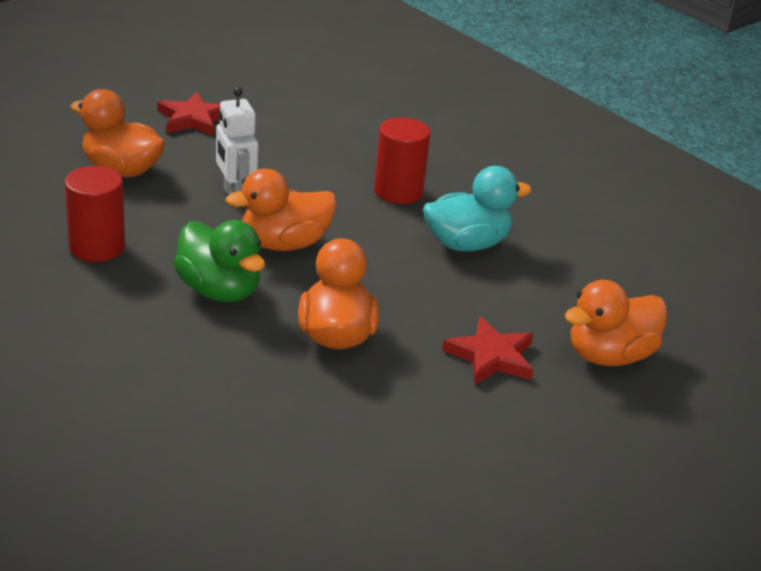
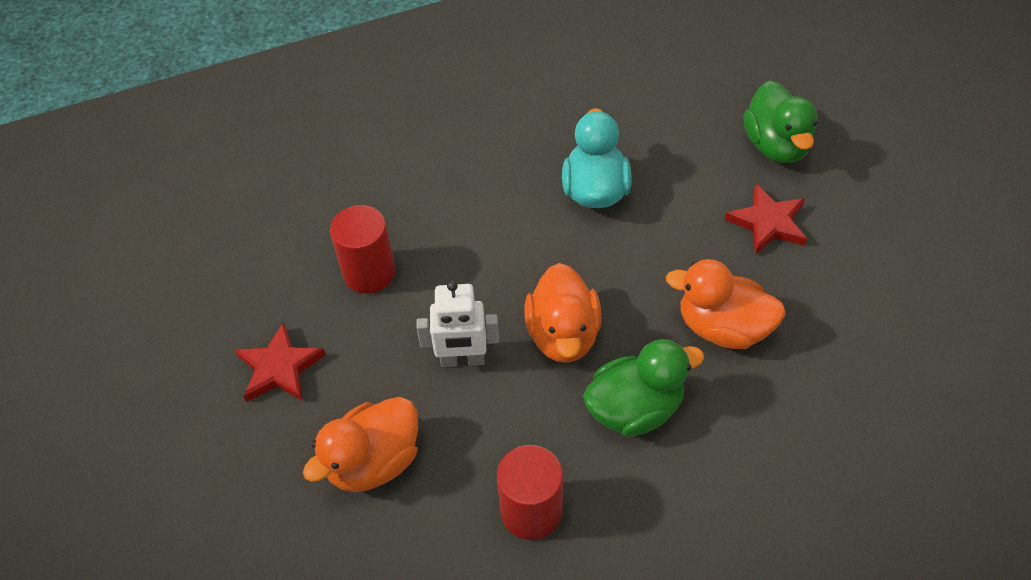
camera: 65 degrees left, 20 degrees up
(398, 191) = (490, 217): red cylinder -> red cylinder (369, 273)
(609, 356) = (776, 145): orange duck -> green duck

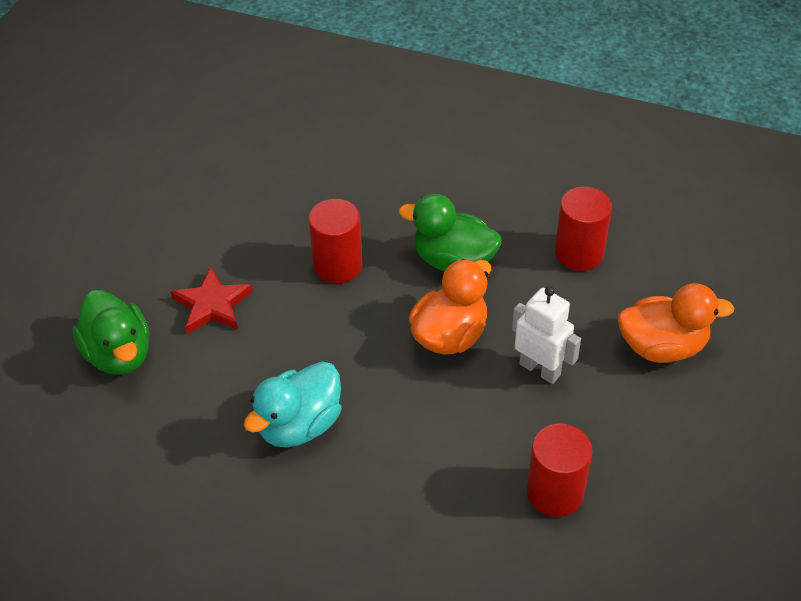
camera: 140 degrees left, 5 degrees down
(279, 368) = (690, 462): red star -> none
(722, 327) = (337, 265): orange duck -> red cylinder
(776, 145) = (118, 354): green duck -> green duck turned 120 degrees clockwise

